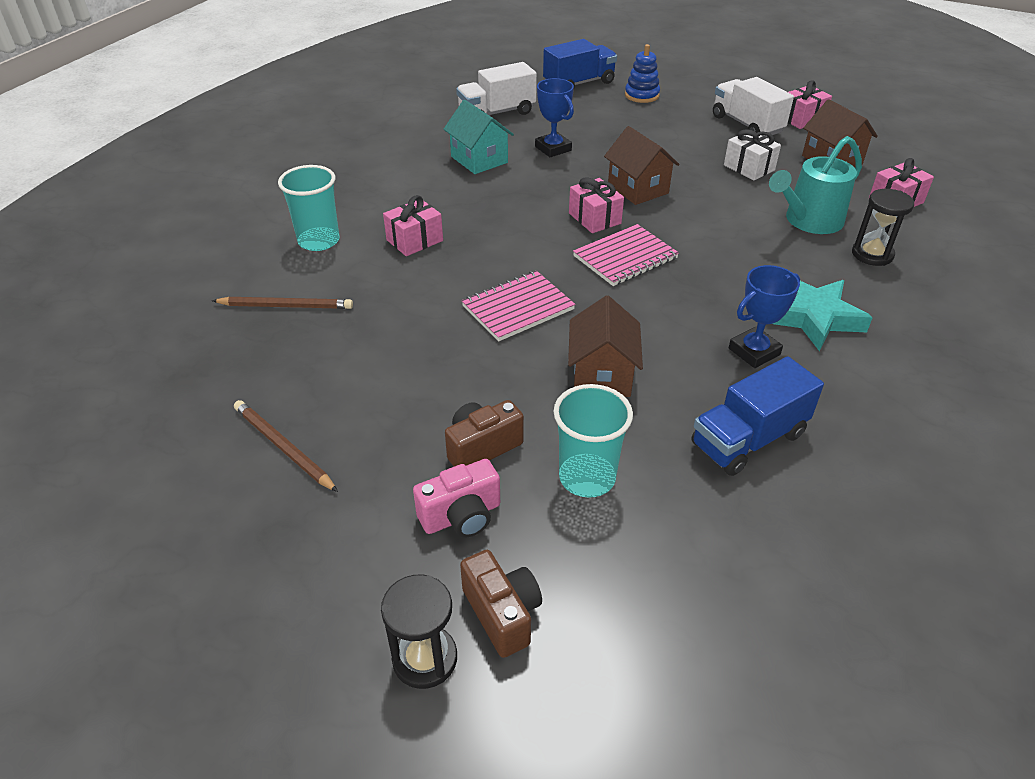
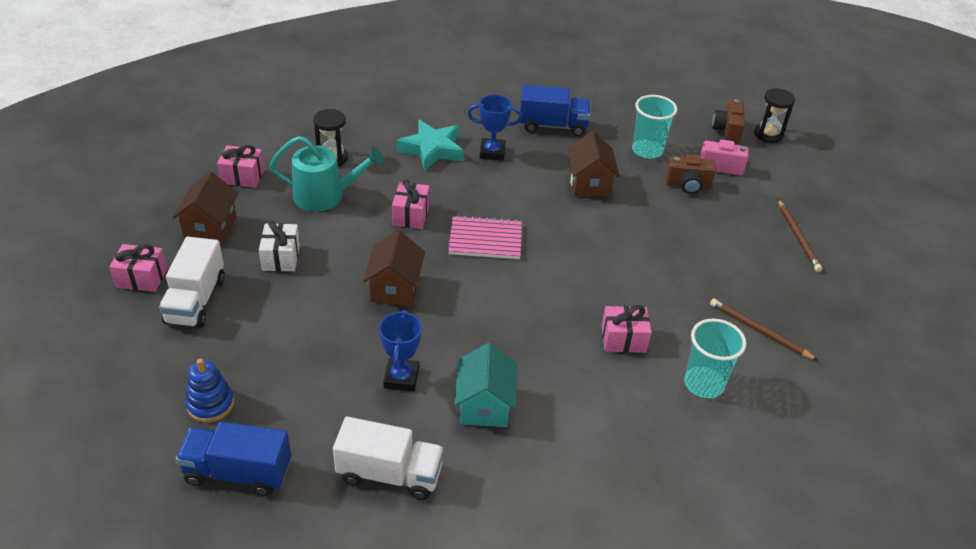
camera: 145 degrees left, 0 degrees up
(518, 308) = (597, 244): pink notebook -> none
(594, 218) = (465, 281): pink gift -> pink gift (411, 215)
(602, 375) = (589, 184): brown house -> brown house turned 45 degrees counterclockwise

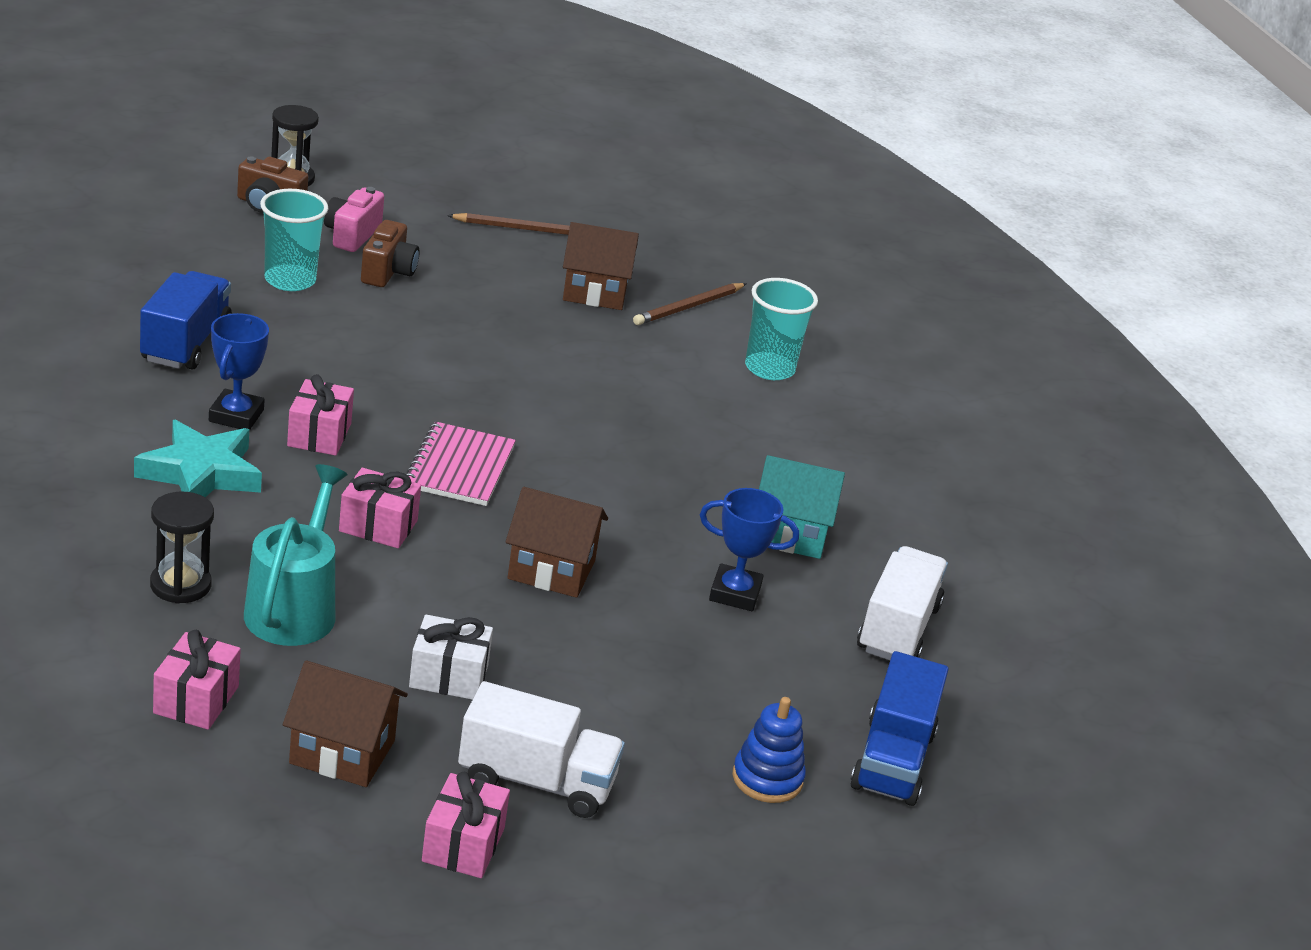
camera: 85 degrees left, 10 degrees down
(589, 184) = (355, 348): brown house -> brown house (595, 292)
(623, 339) = (687, 403): pink gift -> pink gift (319, 435)

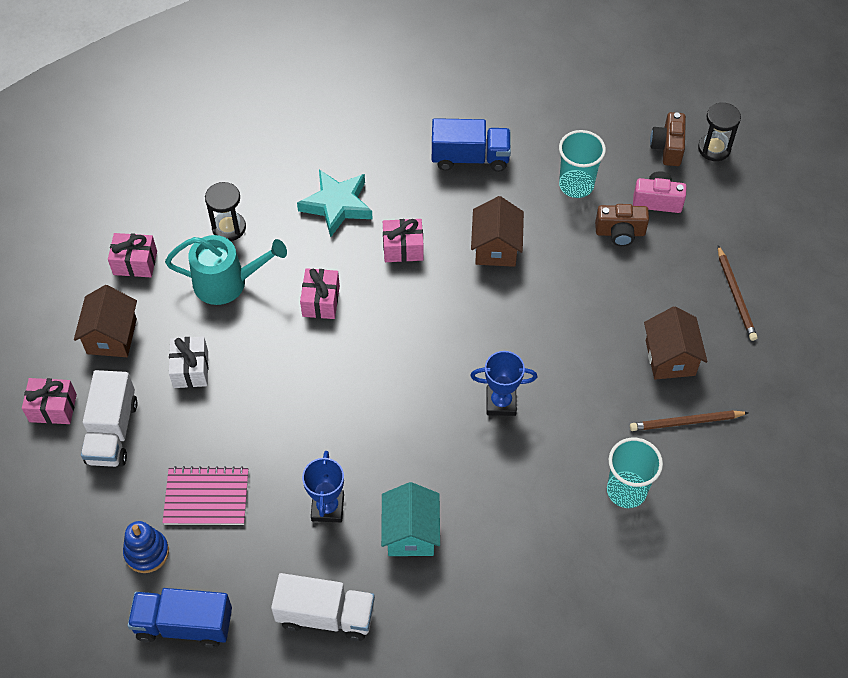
camera: 85 degrees right, 25 degrees up
(236, 416) = (403, 204): blue trophy -> blue trophy (501, 402)
(460, 467) = (402, 327): pink notebook -> pink notebook (206, 497)
(551, 570) = (312, 399): brown house -> brown house (496, 248)
(689, 307) = (686, 422): brown pencil -> brown pencil turned 45 degrees counterclockwise

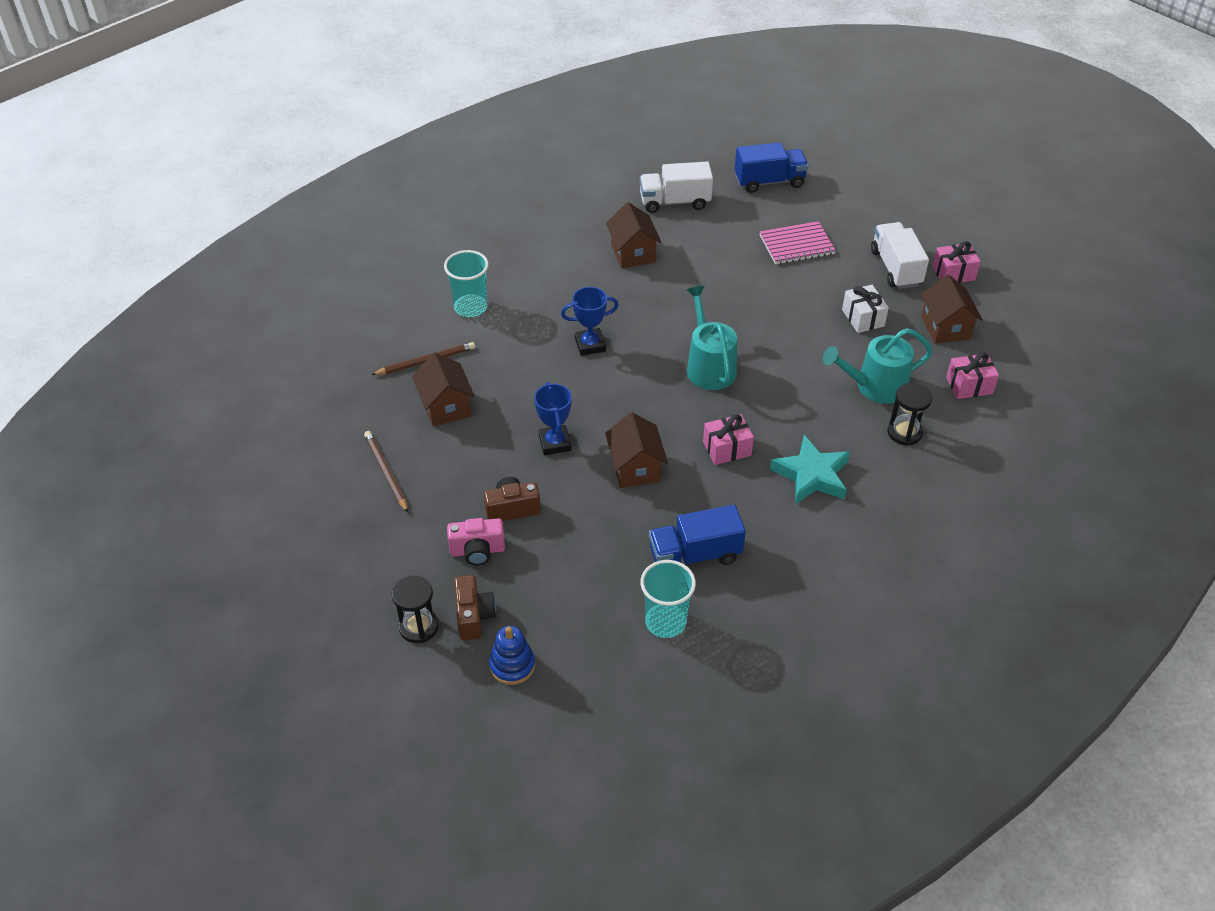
camera: 165 degrees right, 10 degrees down
(147, 552) = (819, 210): blue stacking toy -> blue stacking toy (512, 665)
(321, 301) = (781, 389): pink gift -> none
(327, 508) = (702, 255): blue trophy -> blue trophy (555, 443)
(383, 344) = (709, 366): none -> turquoise watering can
(411, 533) = (633, 253): turquoise house -> brown house
(576, 185) = (569, 549): turquoise cup -> turquoise cup (665, 622)

